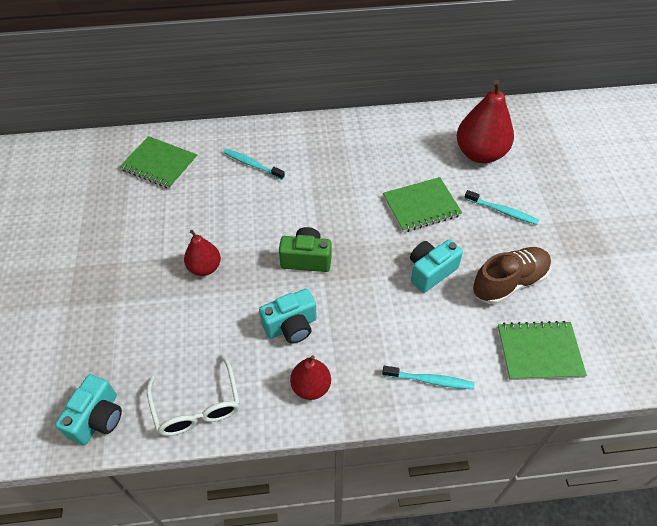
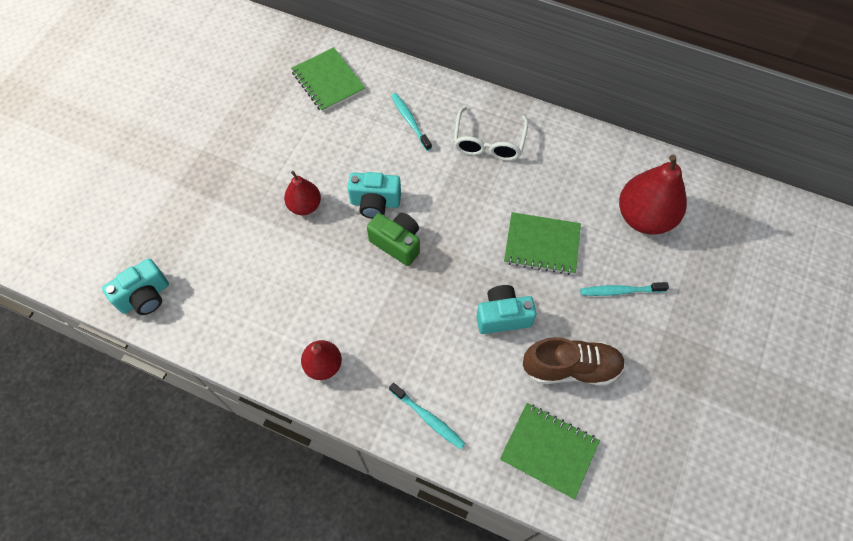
camera: 30 degrees right, 10 degrees up
(197, 406) = (224, 329): white glasses -> white glasses (488, 143)
(291, 326) = (342, 301): turquoise camera -> turquoise camera (375, 203)
(502, 211) = (620, 291): turquoise toothbrush -> turquoise toothbrush turned 120 degrees clockwise

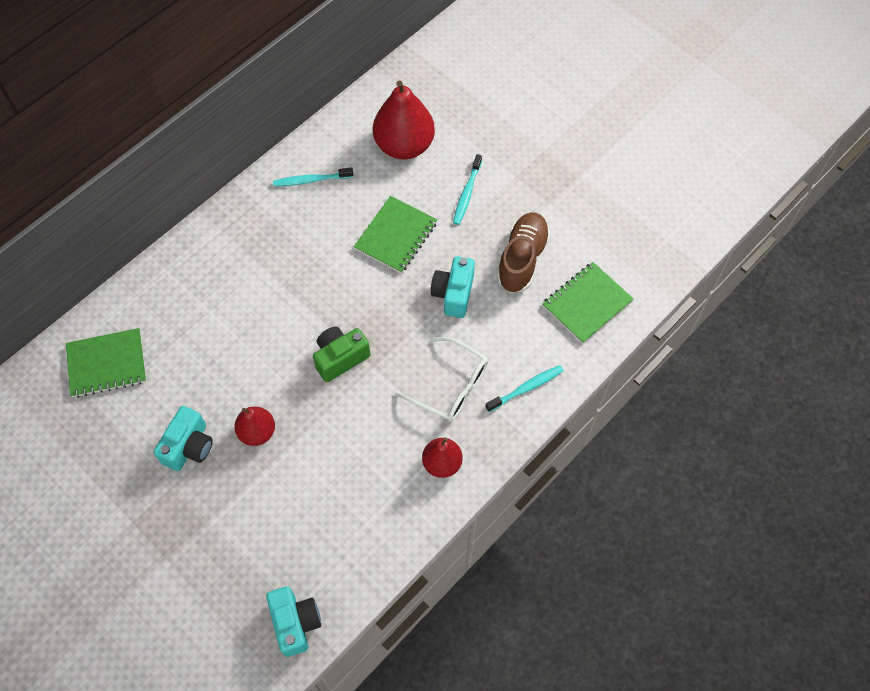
camera: 70 degrees left, 0 degrees up
(375, 203) = (285, 364): turquoise camera -> turquoise camera (189, 447)
(410, 121) = (202, 300): turquoise toothbrush -> turquoise toothbrush (311, 180)
(488, 143) = (264, 239): white glasses -> white glasses (451, 386)

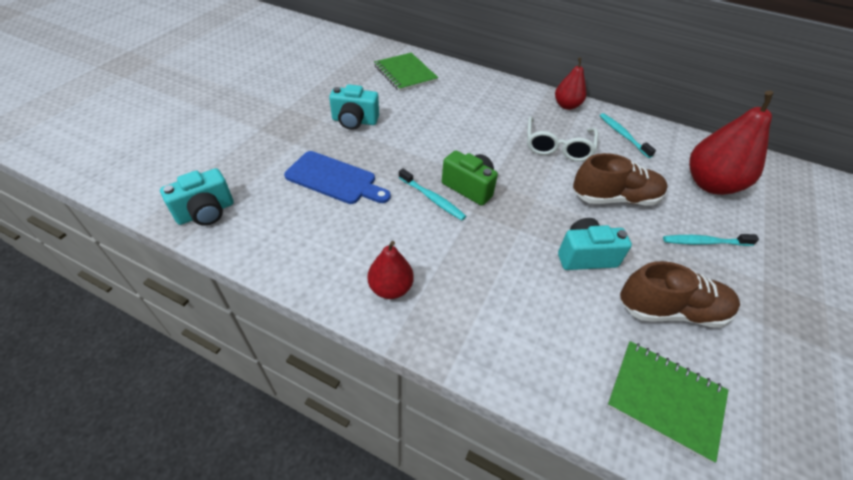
camera: 70 degrees right, 15 degrees down
(257, 432) = (379, 153): red pear -> red pear (566, 105)
(285, 487) = (334, 179): none -> blue cutting board
(396, 236) = (614, 198): green notebook -> brown shoe
(451, 386) = (480, 276): white glasses -> white glasses (557, 147)
(526, 388) = (513, 352): turquoise toothbrush -> turquoise toothbrush (432, 199)

